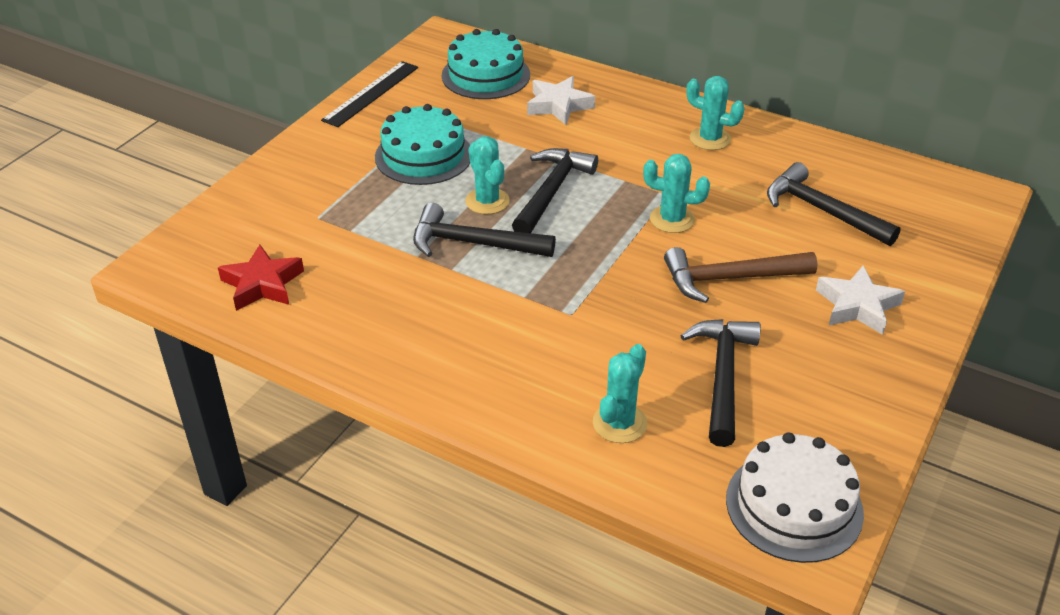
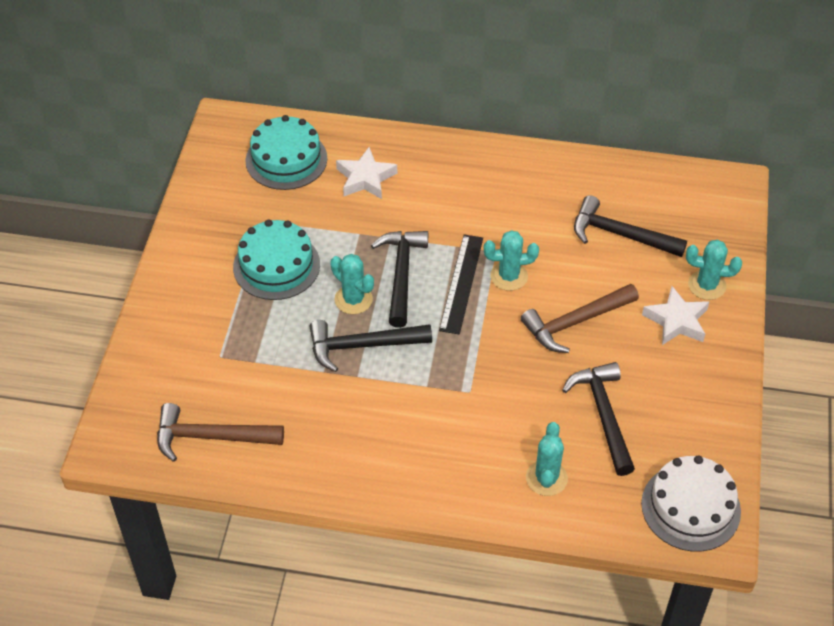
camera: 20 degrees left, 10 degrees up
(262, 284) = (211, 437): red star -> brown hammer
(371, 93) = (194, 207): black ruler -> black ruler (461, 283)
(710, 139) = (506, 182): turquoise cactus -> turquoise cactus (707, 285)

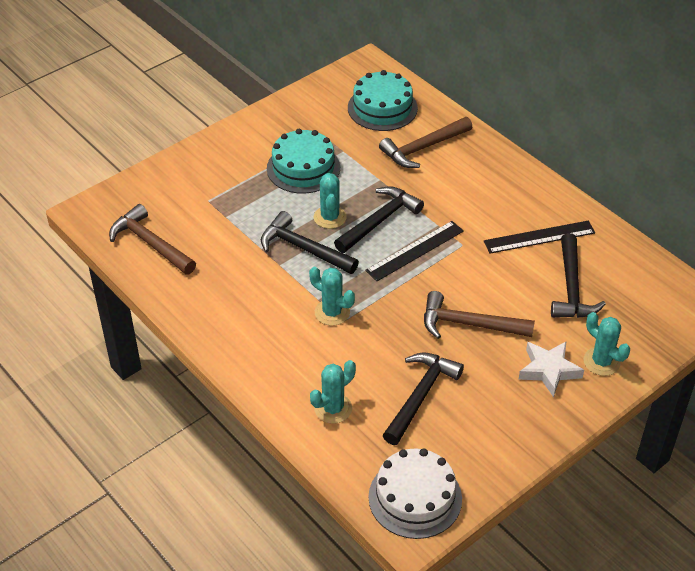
camera: 40 degrees right, 5 degrees down
(365, 178) = (423, 148): white star -> brown hammer
(509, 276) = (454, 266): turquoise cactus -> turquoise cactus (332, 312)
(550, 204) = (539, 237): none -> black ruler
(620, 234) = (571, 288): black hammer -> black hammer turned 150 degrees counterclockwise

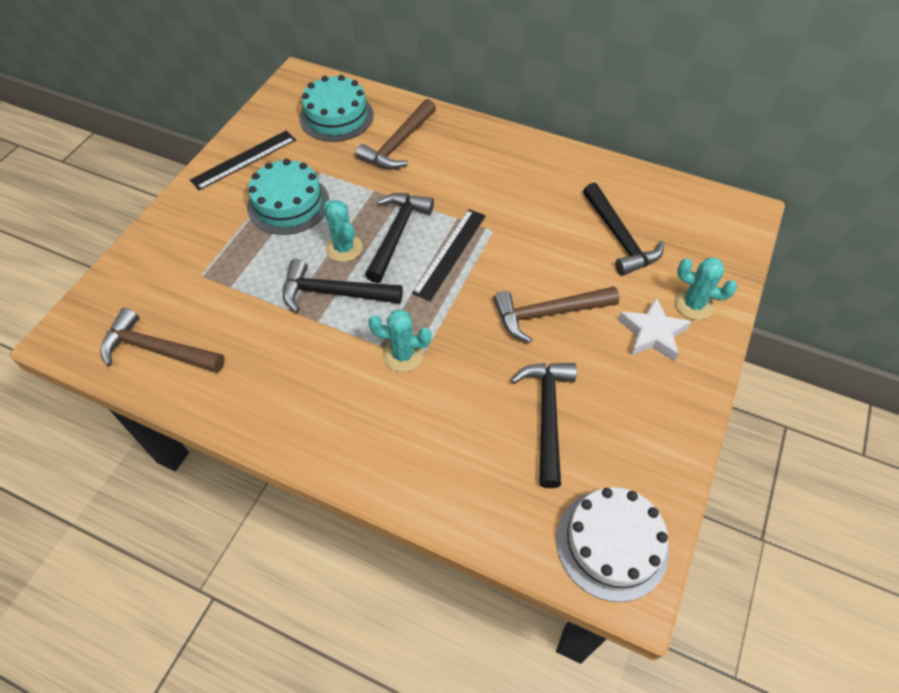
camera: 25 degrees left, 10 degrees up
(333, 408) = (465, 471): turquoise cactus -> none
(539, 237) = (559, 197): black ruler -> black ruler (244, 160)

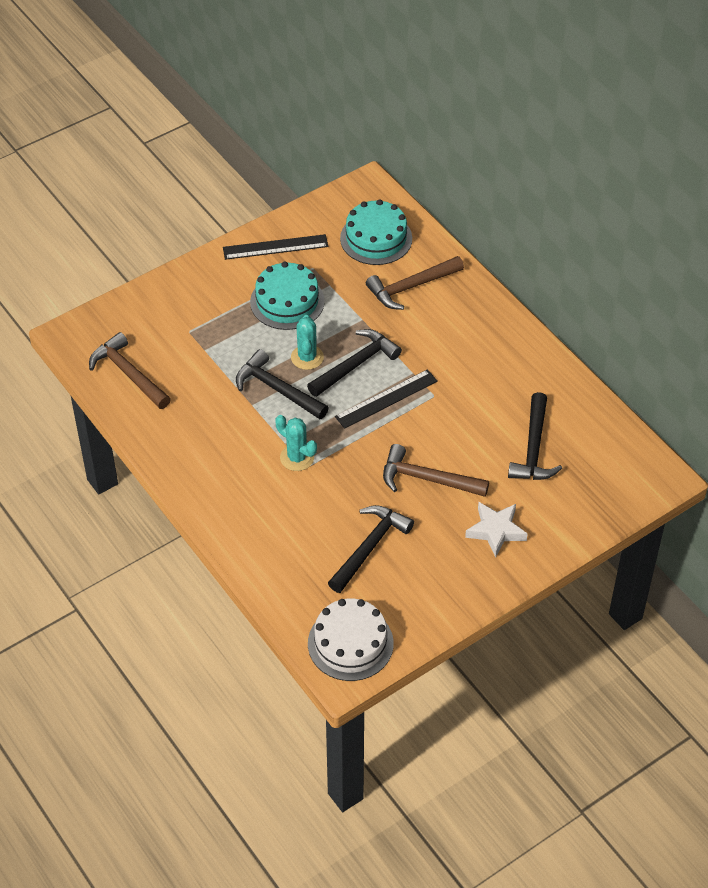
camera: 30 degrees right, 5 degrees down
(693, 304) = (548, 526): turquoise cactus -> none

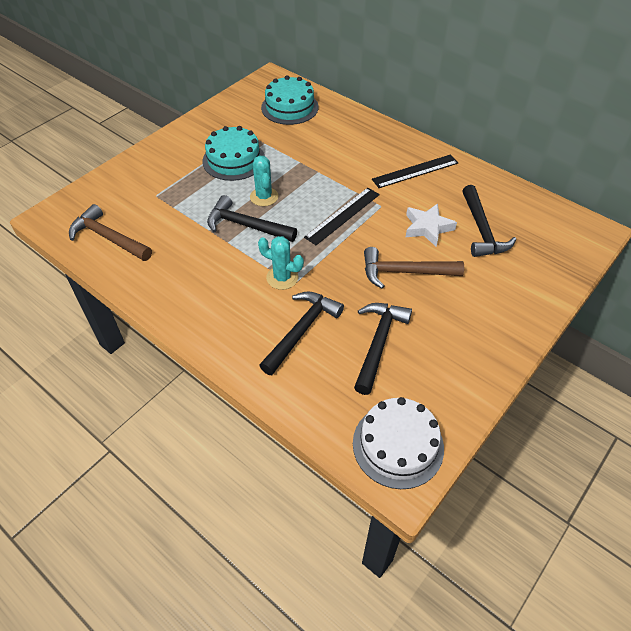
camera: 15 degrees left, 0 degrees up
(275, 247) = (212, 125): black ruler -> black ruler (415, 171)
(356, 365) = (307, 195): black hammer -> black hammer (302, 330)
(411, 287) = (329, 134): brown hammer -> none
(496, 531) = (484, 303): white star -> white star (427, 228)

